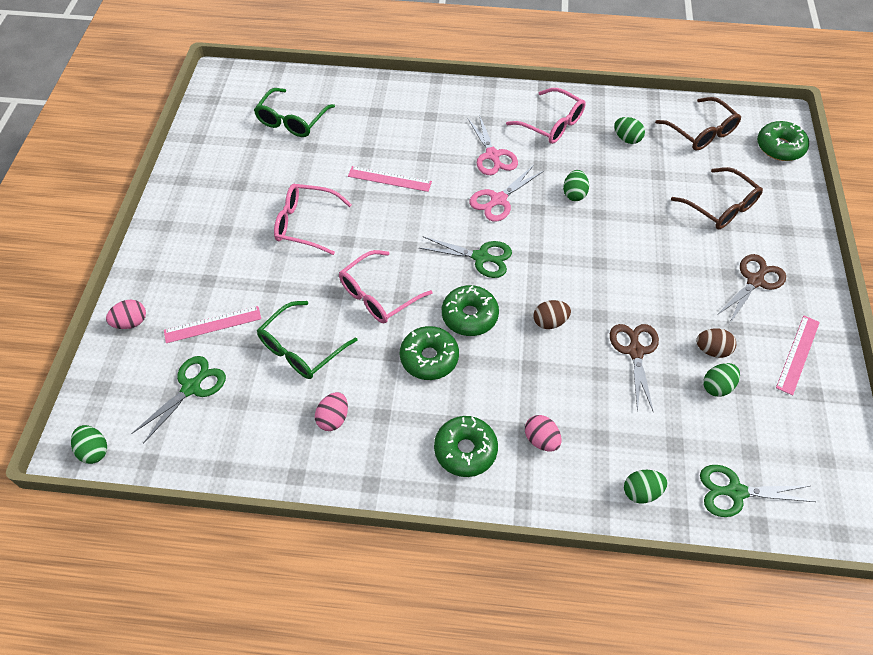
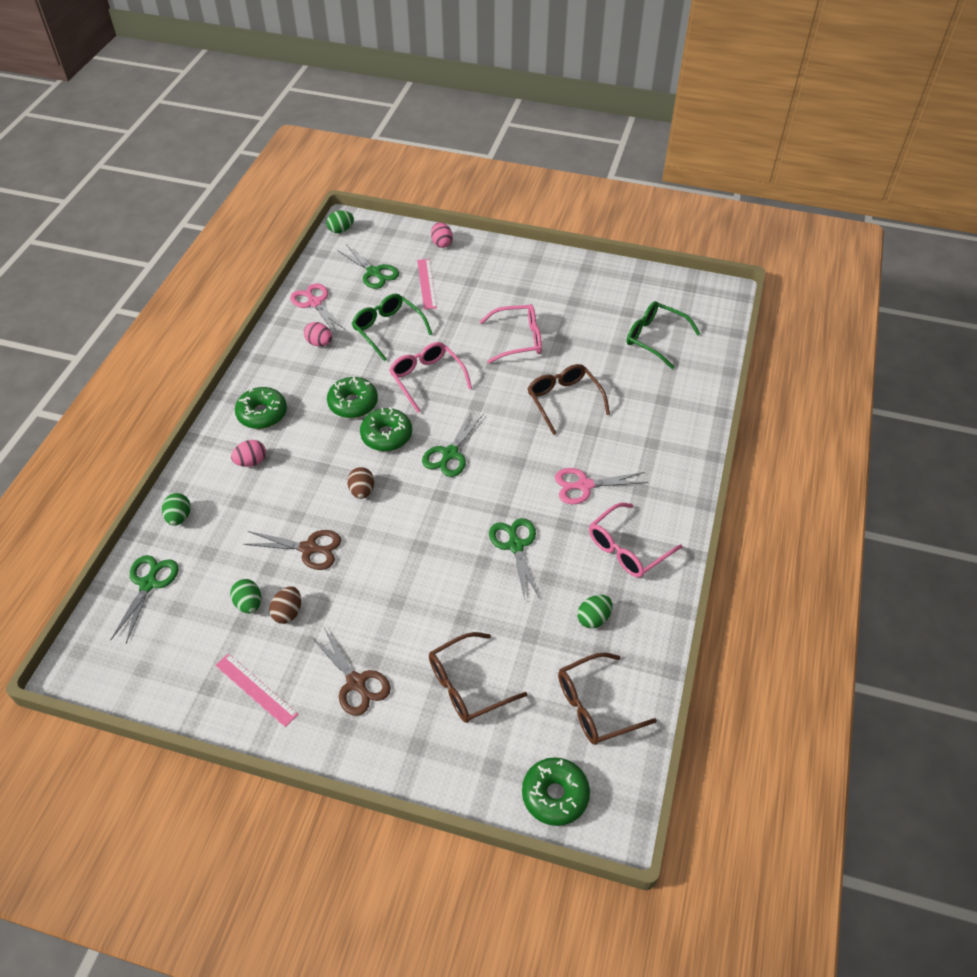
camera: 100 degrees right, 5 degrees down
(305, 224) = (518, 339): pink glasses -> pink glasses turned 60 degrees clockwise
(389, 179) = (564, 400): pink ruler -> brown glasses
(498, 200) = (520, 479): pink scissors -> pink scissors (315, 303)
(574, 194) = (515, 545): green egg -> green scissors

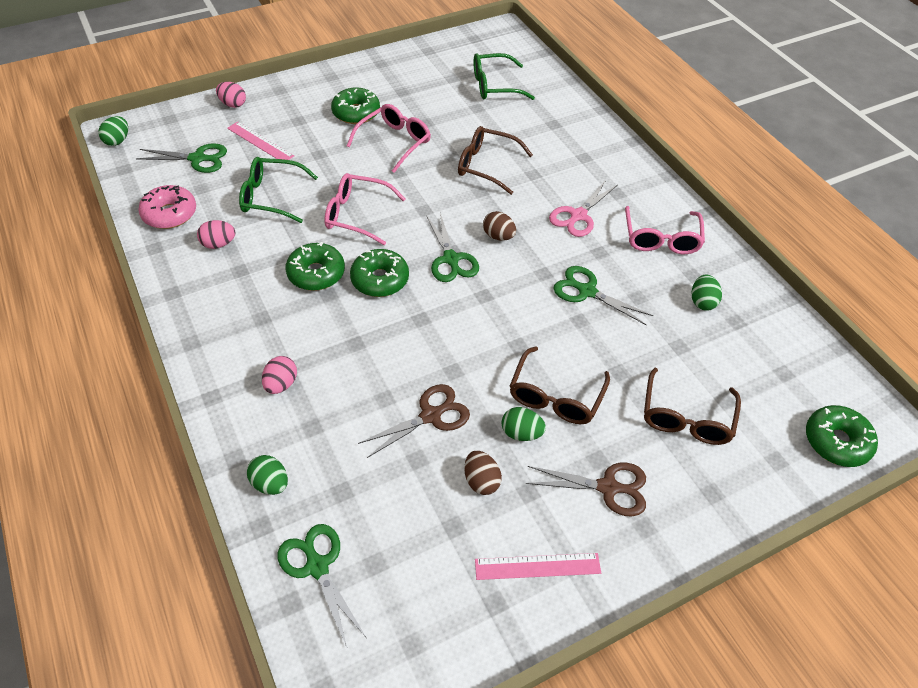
camera: 45 degrees left, 0 degrees up
(249, 604) = (437, 502): green egg -> green egg (521, 433)
(262, 414) = (238, 337): green donut -> green donut (356, 113)
(315, 303) = (170, 214): pink scissors -> pink donut
(362, 491) = (416, 337): brown egg -> brown egg (498, 236)
(595, 706) = (780, 360): brown glasses -> brown glasses (555, 396)

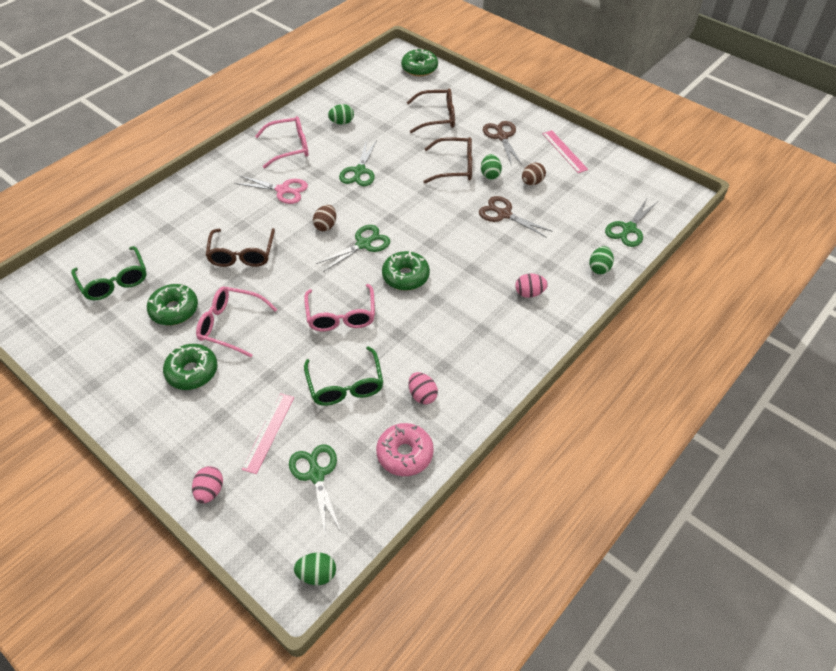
camera: 110 degrees left, 0 degrees up
(316, 273) = (420, 315): green donut -> green donut (174, 310)

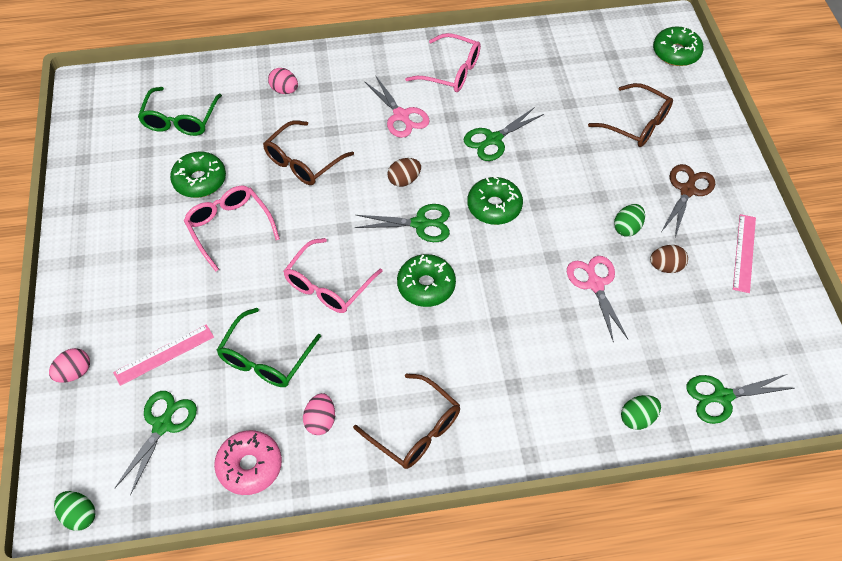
camera: 40 degrees right, 5 degrees up
(192, 372) = (160, 251): green donut -> green donut (494, 206)
(342, 122) = (529, 72): green egg -> none
(455, 167) = (597, 195): brown glasses -> brown glasses (415, 430)
(504, 214) = (595, 284): brown scissors -> pink scissors
(529, 293) = (531, 392): pink egg -> pink egg (284, 90)

